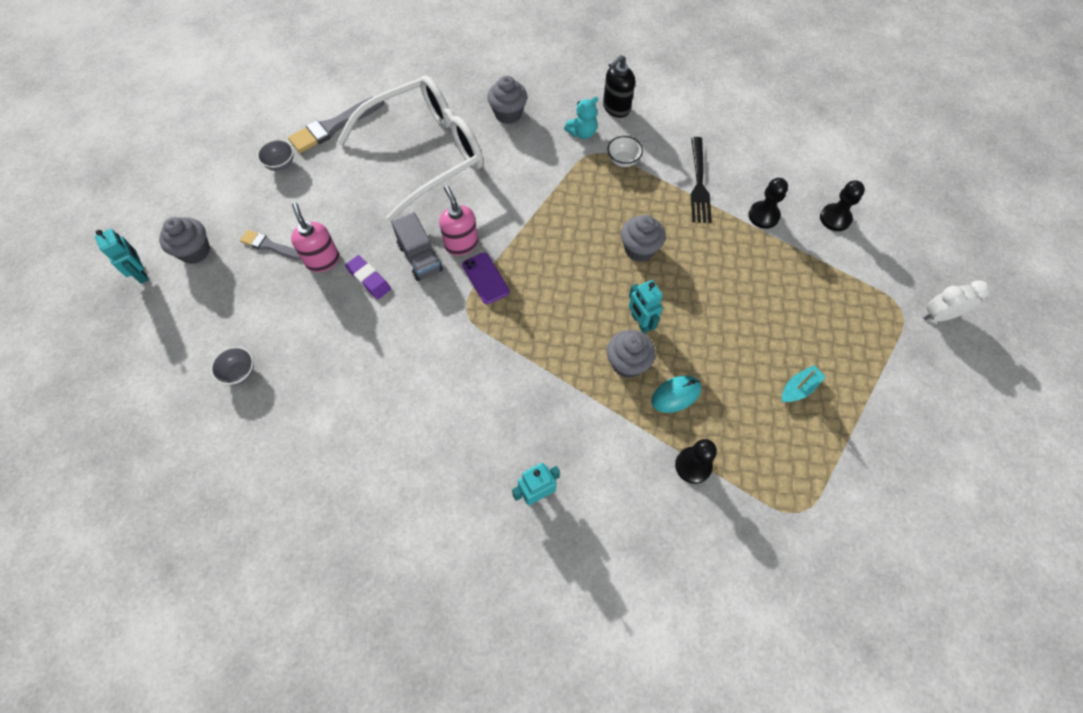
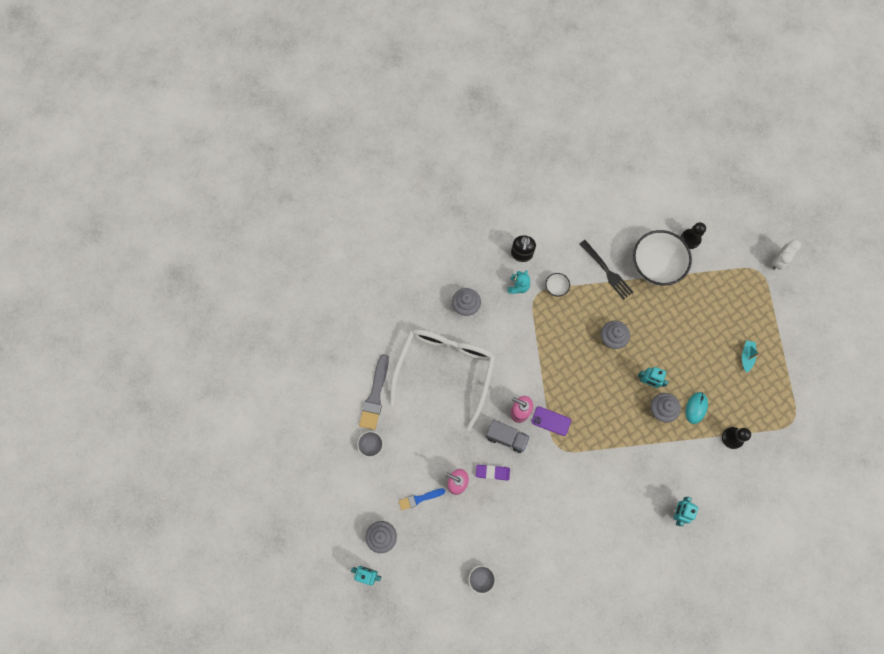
camera: 40 degrees left, 10 degrees up
(269, 246) = (419, 499): grey brush -> blue brush
(763, 216) = (655, 266): black pawn -> white bowl

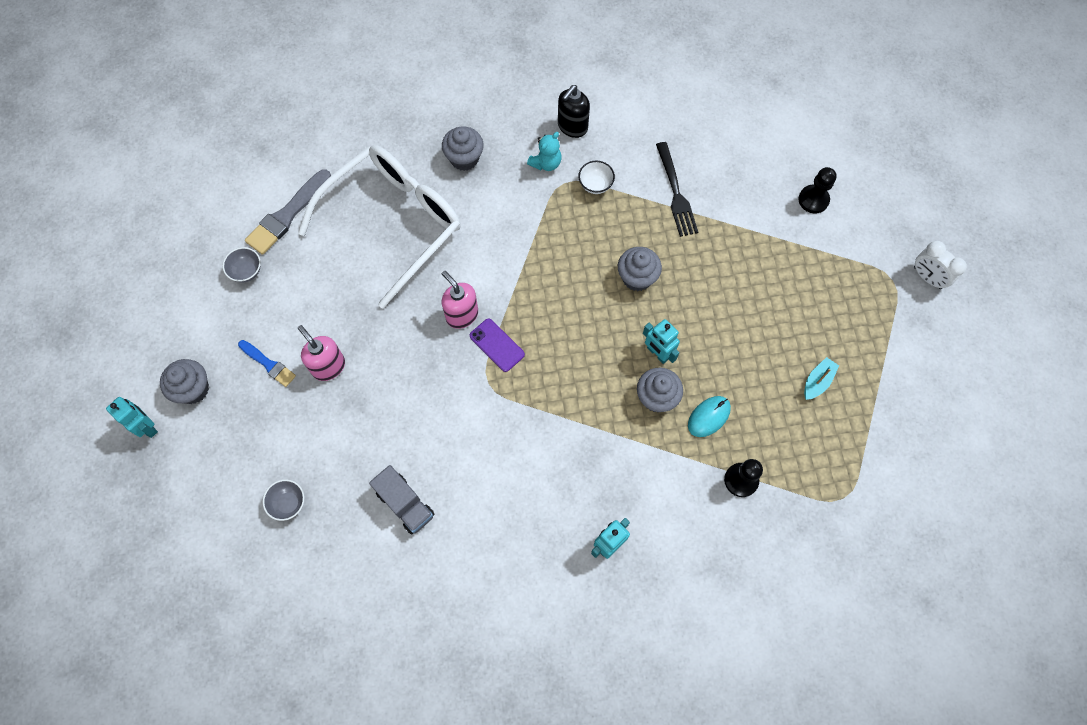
camera: 25 degrees right, 5 degrees down
(419, 499) = (268, 364): blue brush -> blue brush turned 150 degrees counterclockwise
(492, 472) = (382, 374): purple eraser -> none
(506, 437) = (425, 339): grey truck -> grey truck (405, 504)
(655, 266) = (746, 213): white bowl -> none
(778, 261) = (927, 277): white clock -> white clock turned 105 degrees counterclockwise

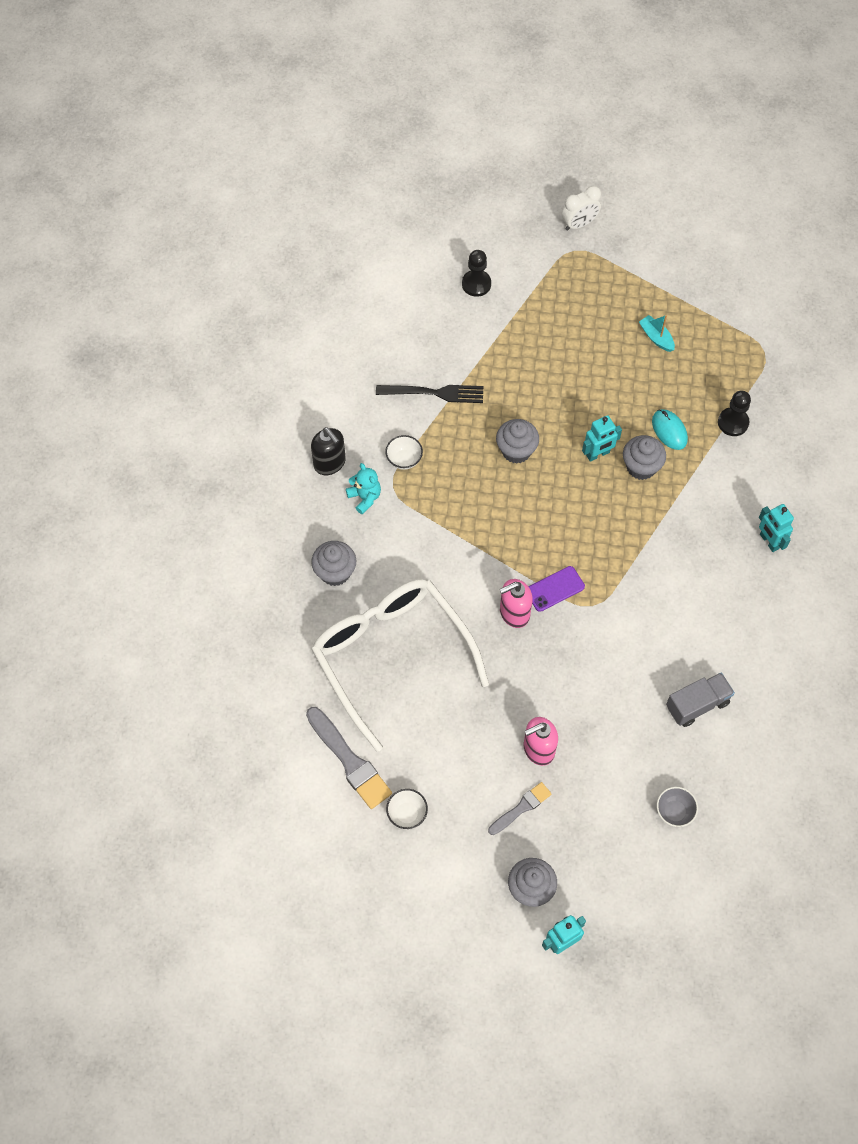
camera: 75 degrees left, 5 degrees down
(247, 271) = (407, 814): grey bowl -> white bowl
(268, 364) = (521, 808): blue brush -> grey brush

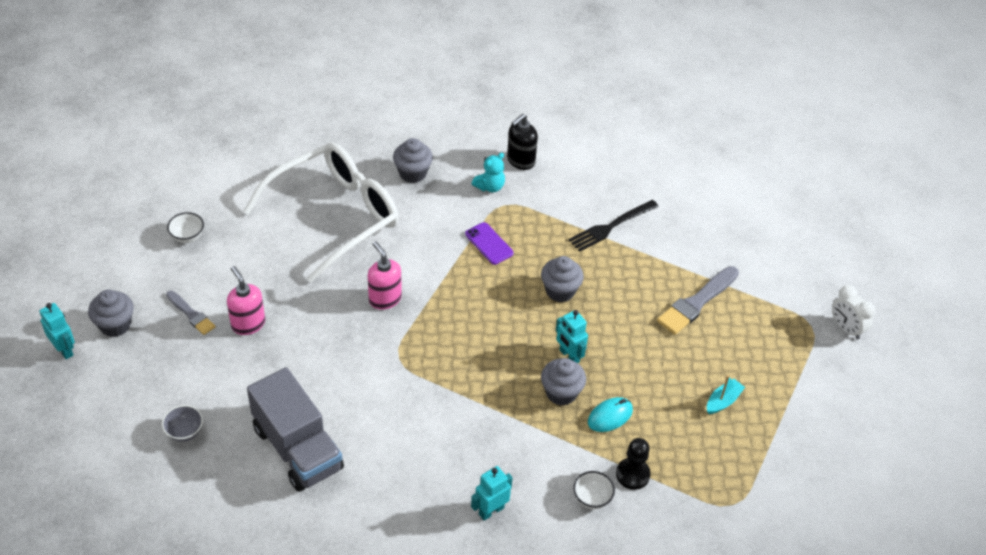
camera: 80 degrees right, 15 degrees down
(350, 761) = (236, 196): grey brush -> grey brush (696, 303)
(404, 460) = (534, 210): white bowl -> white bowl (592, 498)
(435, 393) = (610, 227): black fork -> black fork turned 60 degrees clockwise
(476, 284) = (743, 249): black pawn -> none
(555, 589) = (413, 328): purple phone -> purple phone (489, 244)
(697, 704) = (298, 448): grey truck -> grey truck, size x1.70

